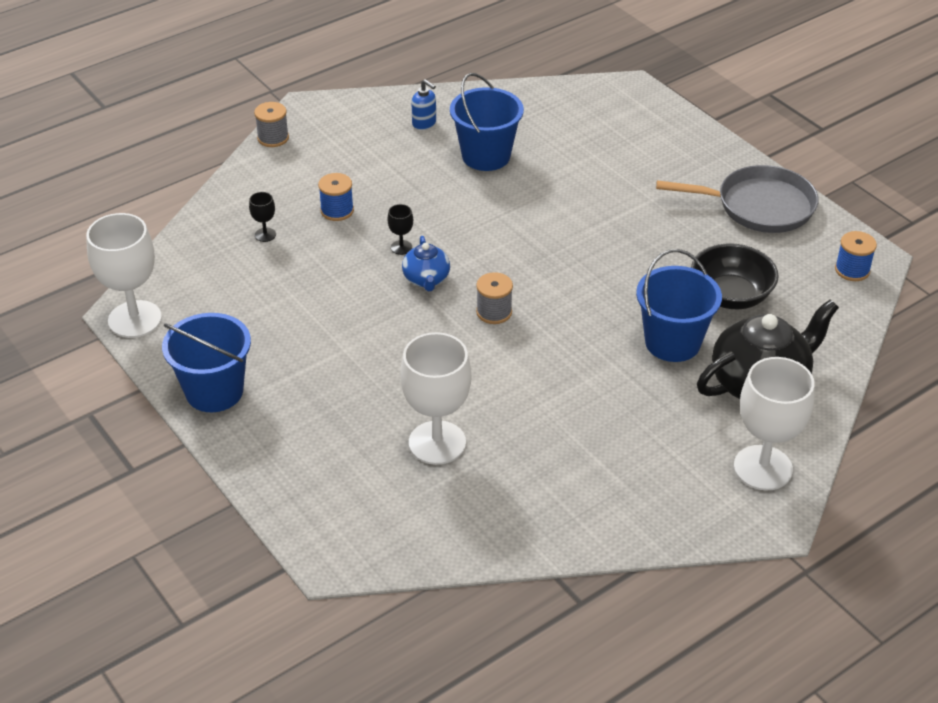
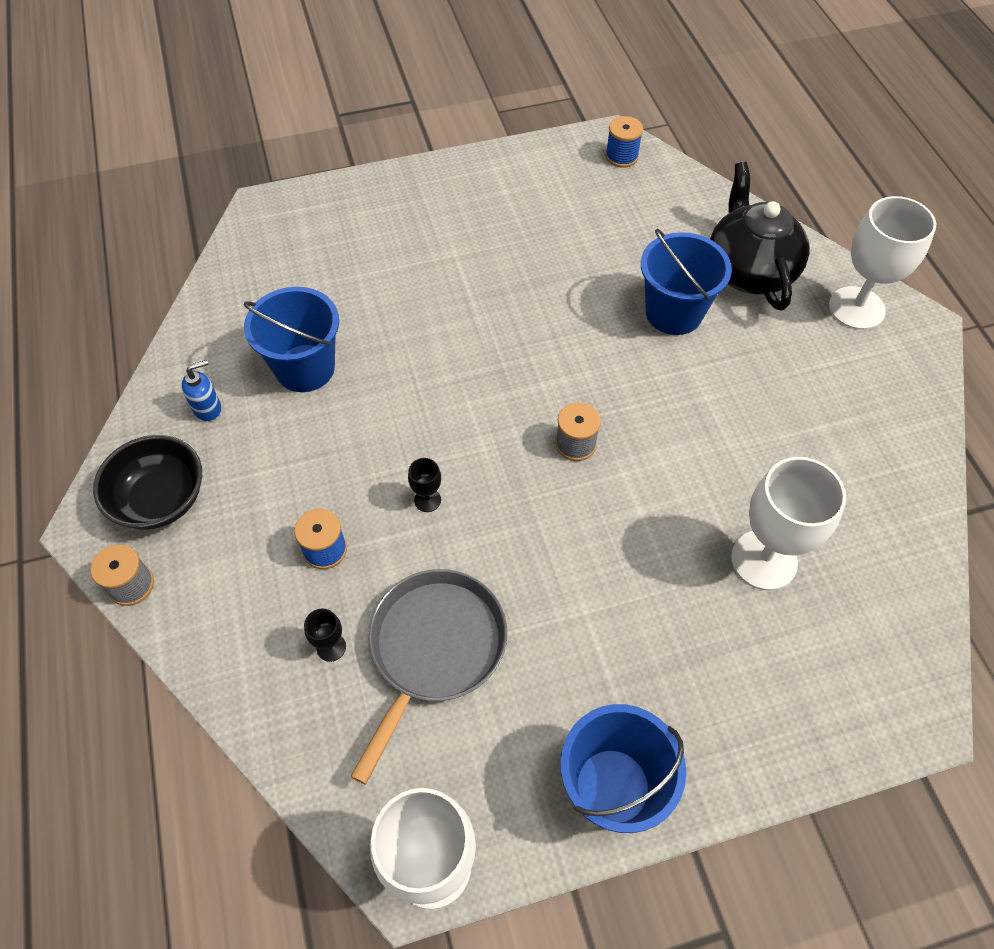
camera: 70 degrees left, 15 degrees up
(426, 279) = (495, 491): blue teapot -> none
(730, 296) = (624, 248): black bowl -> black bowl (161, 499)
(759, 206) = (505, 182): grey pan -> grey pan (434, 649)

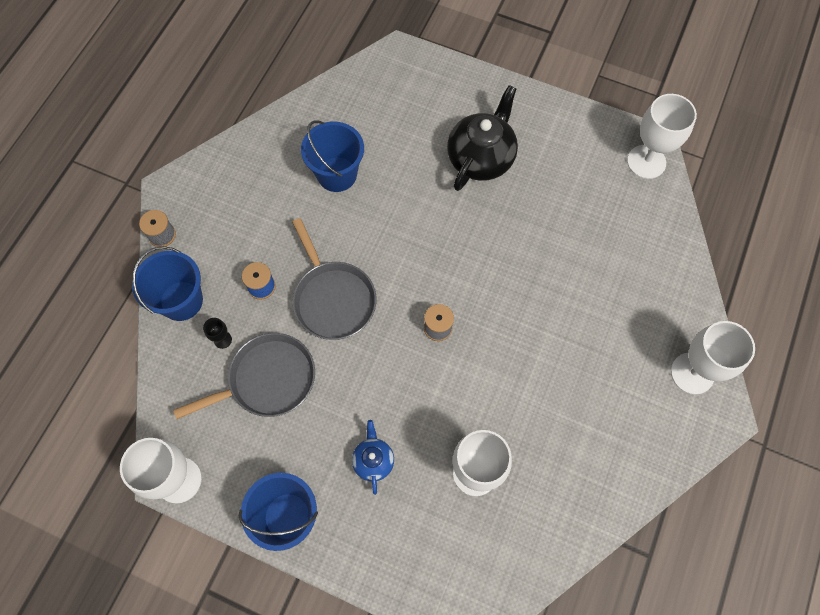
camera: 40 degrees right, 10 degrees up
(161, 499) = (209, 199): black bowl -> none
(208, 408) = (270, 163): blue soap dispenser -> none
(427, 500) = (333, 299): black goblet -> grey pan
(621, 156) = (646, 162): blue spool -> white goblet
(646, 637) = (373, 460): none -> blue teapot
(674, 313) = (572, 291): blue bucket -> blue bucket (181, 301)
(749, 271) = (648, 298): black teapot -> black teapot (481, 158)

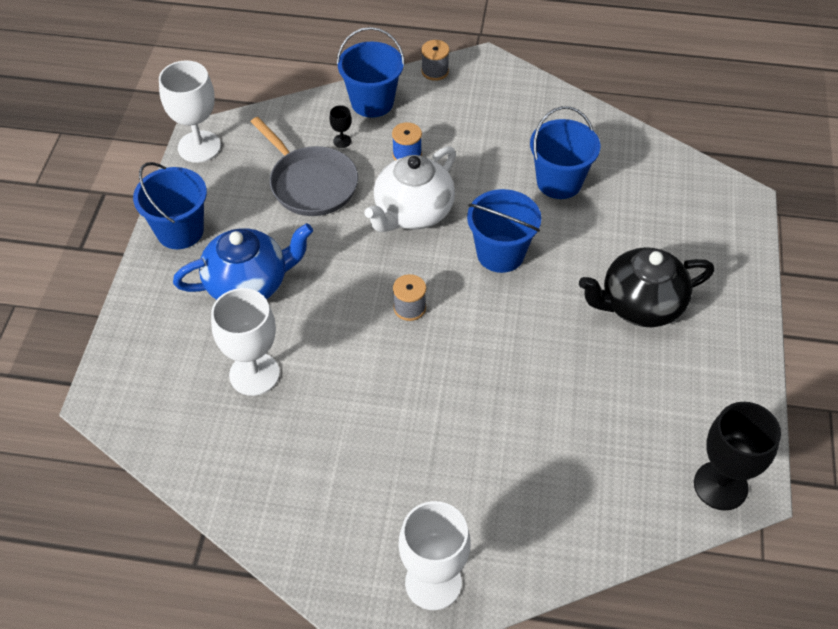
camera: 75 degrees right, 15 degrees down
(333, 299) = (412, 212): grey pan -> white teapot
(373, 460) = (248, 284): blue teapot -> blue teapot, size x1.91
(401, 241) = (500, 254): none -> blue bucket
(481, 158) = (640, 305): black teapot -> black teapot turned 150 degrees clockwise
(646, 162) = (720, 485): white goblet -> black goblet

